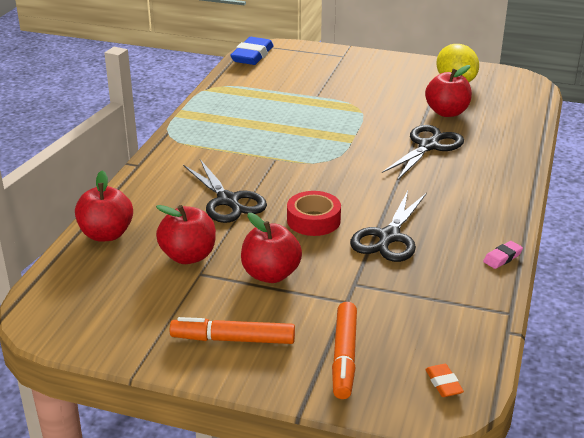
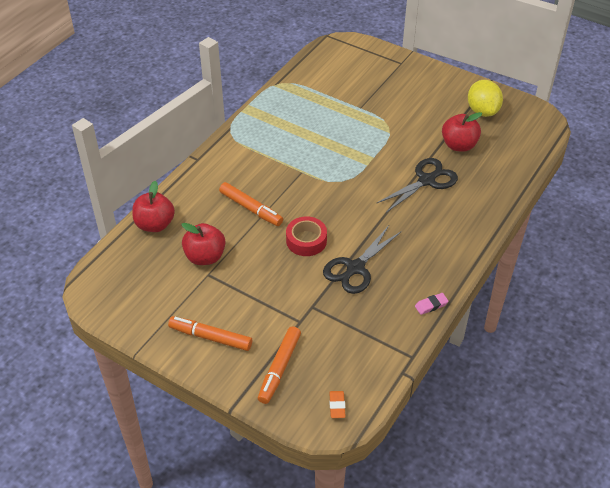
camera: 15 degrees right, 15 degrees up
(228, 201) = (251, 208): black scissors -> orange marker
(252, 56) = (325, 51): blue eraser -> none
(271, 274) = (256, 286): red apple -> none

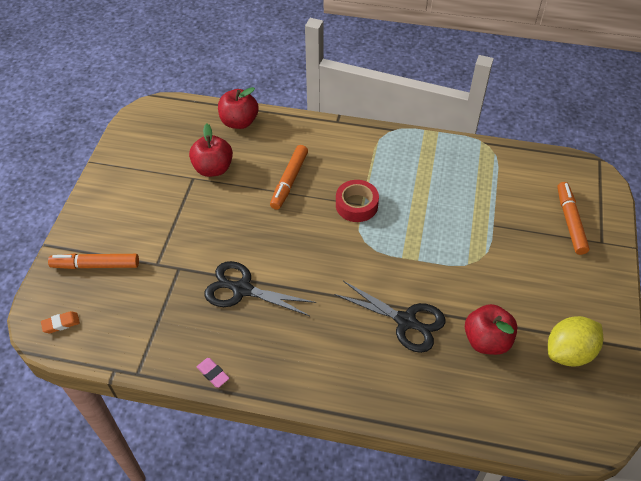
camera: 70 degrees right, 5 degrees up
(210, 337) = (119, 204): orange marker -> orange marker (570, 221)
(306, 240) = (264, 237): red tape -> red tape (356, 205)

